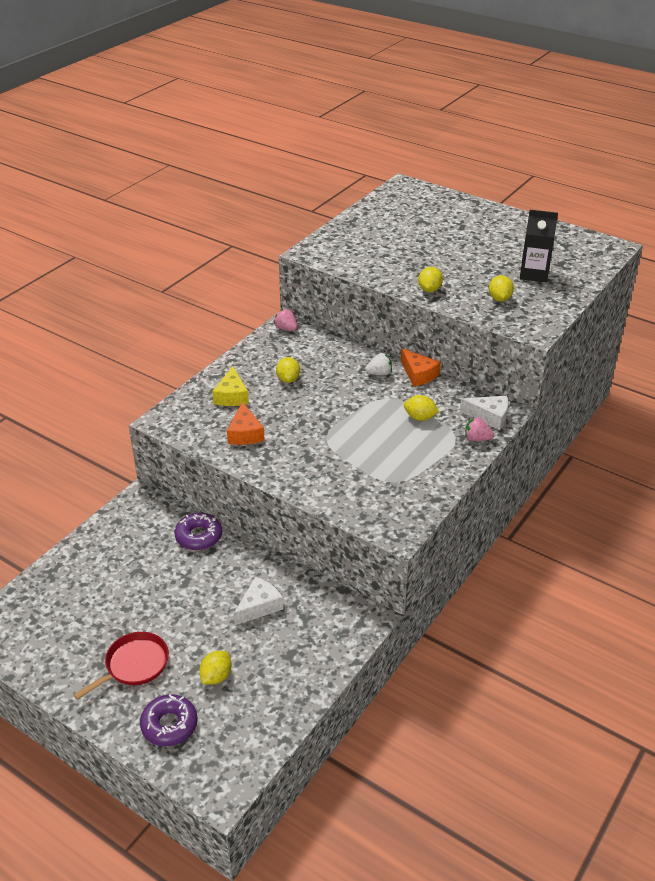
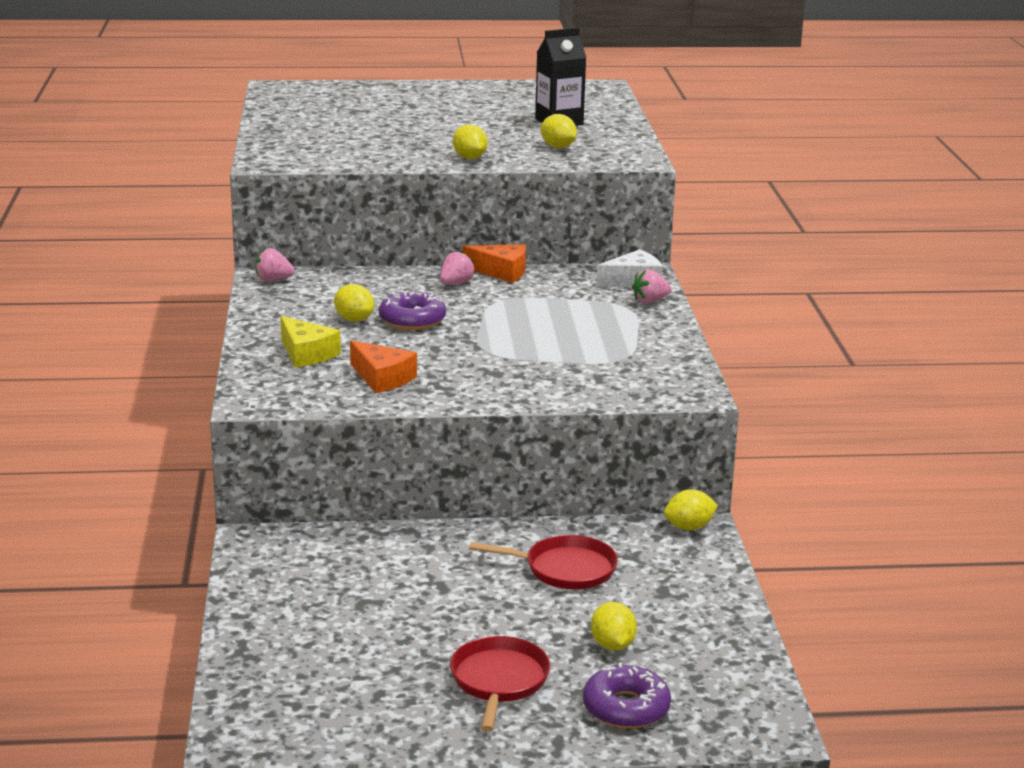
camera: 40 degrees left, 15 degrees down
(199, 536) = (392, 542): purple donut -> purple donut (412, 320)
(259, 606) = (565, 569): white cheese -> red pan
(379, 373) = (456, 284): white strawberry -> pink strawberry
(420, 417) = (562, 303): yellow lemon -> yellow lemon (689, 527)

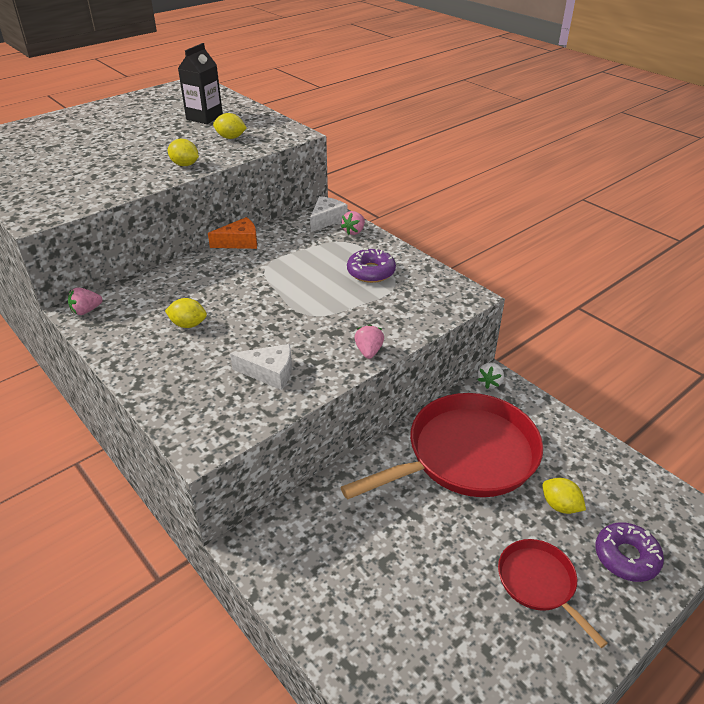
camera: 35 degrees left, 15 degrees up
(306, 354) = (189, 374): yellow cheese -> none
(382, 378) = (270, 372): orange cheese -> white cheese
(412, 320) = (229, 308): purple donut -> purple donut (371, 272)
(456, 284) = (222, 263): pink strawberry -> pink strawberry (369, 351)
(565, 569) = (466, 455): red pan -> red pan, size x1.99
(689, 527) = (490, 382): yellow lemon -> white strawberry

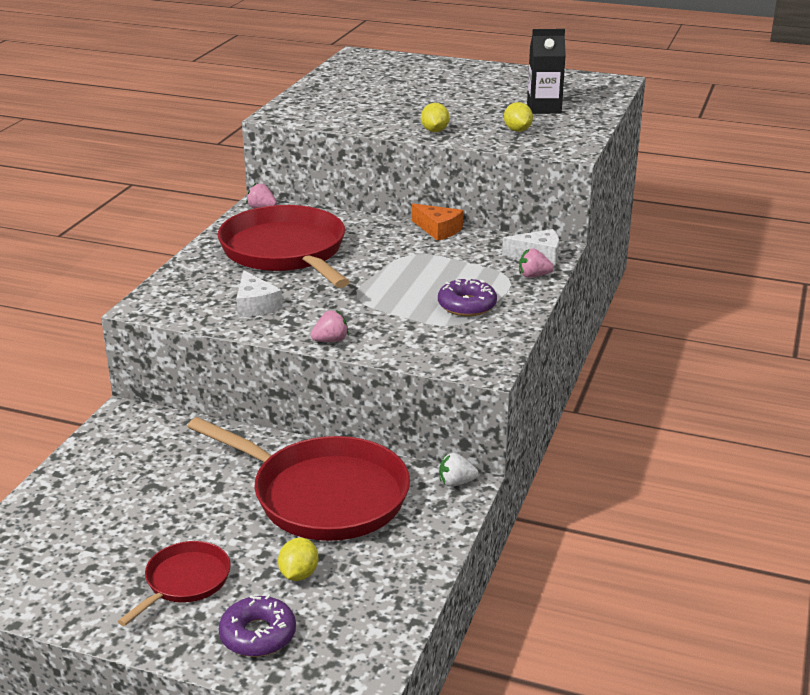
camera: 60 degrees right, 10 degrees down
(188, 324) = (285, 252): yellow lemon -> red pan

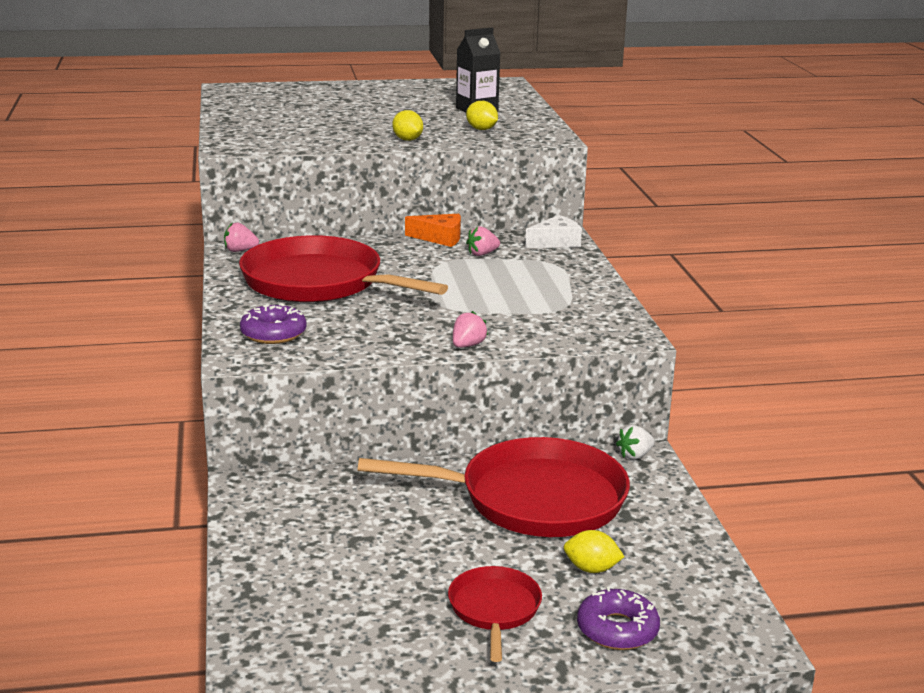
camera: 30 degrees left, 5 degrees down
(255, 305) = (353, 333): white cheese -> none
(299, 574) = (591, 569): yellow lemon -> yellow lemon turned 60 degrees counterclockwise
(467, 305) = (549, 292): purple donut -> purple donut (273, 333)
(533, 276) = (574, 258): pink strawberry -> pink strawberry (482, 254)

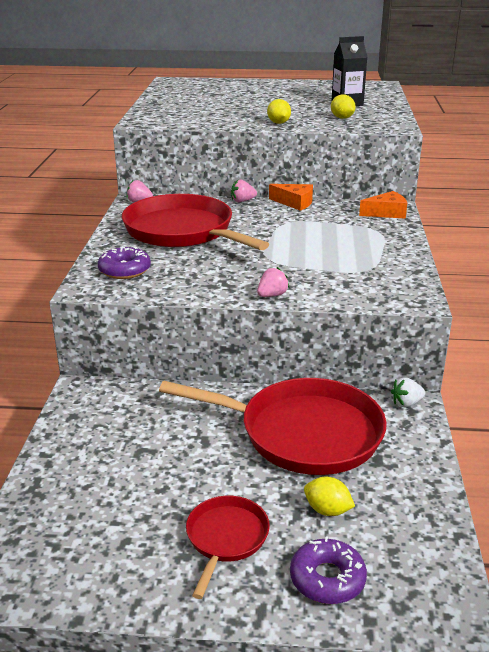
camera: 15 degrees right, 5 degrees up
(482, 254) = (322, 218): pink strawberry -> pink strawberry (242, 201)
(556, 242) = (386, 213): white cheese -> orange cheese

